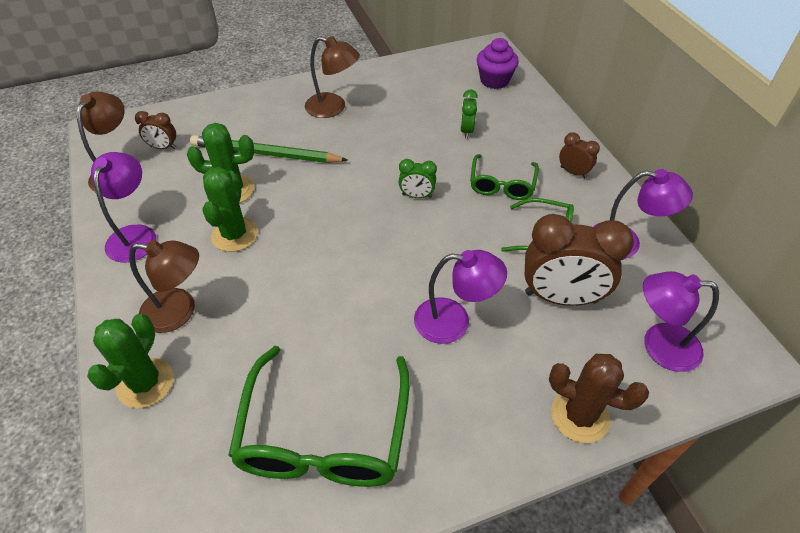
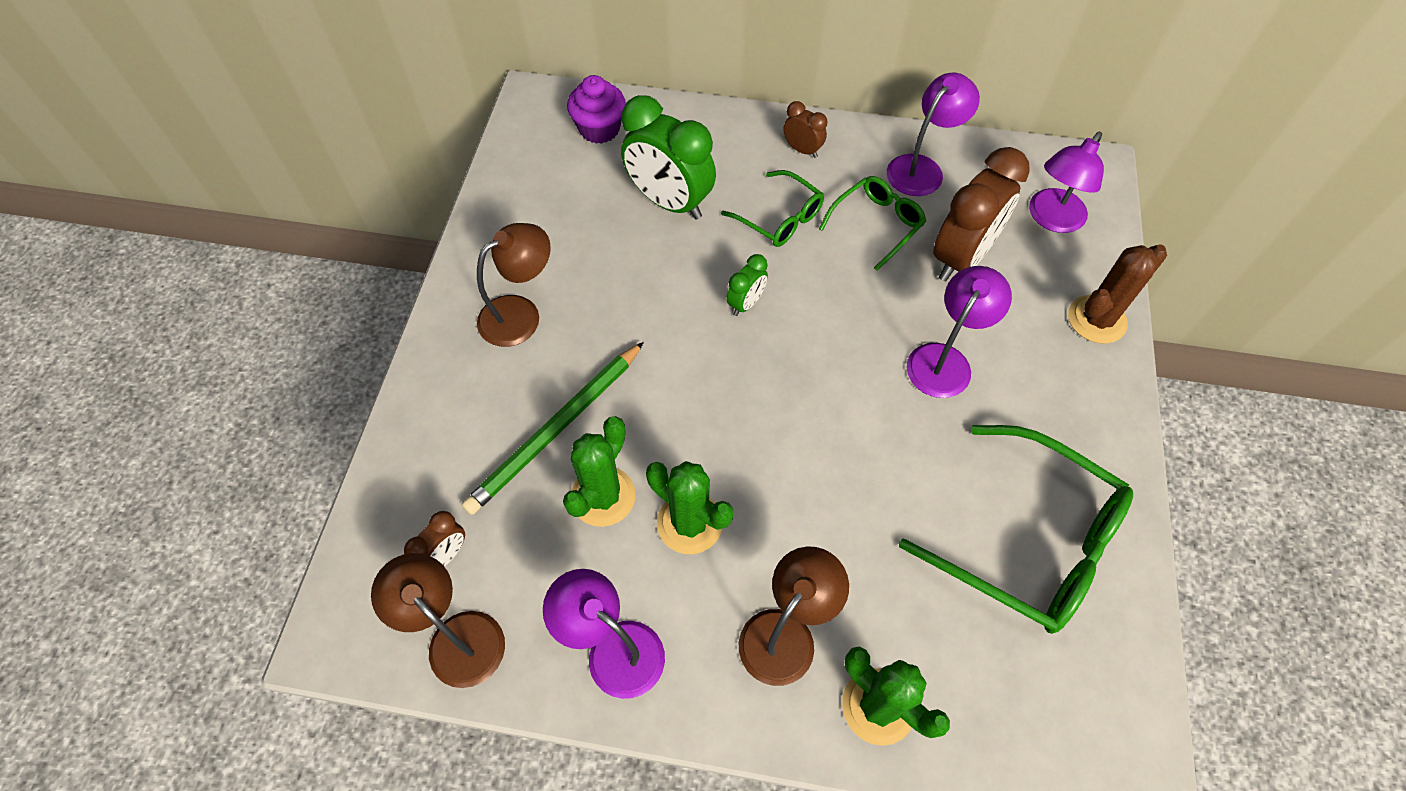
camera: 60 degrees left, 10 degrees up
(466, 131) = (670, 202): green clock -> green clock, size x2.09
(573, 172) = (802, 150): brown clock -> brown clock turned 60 degrees clockwise

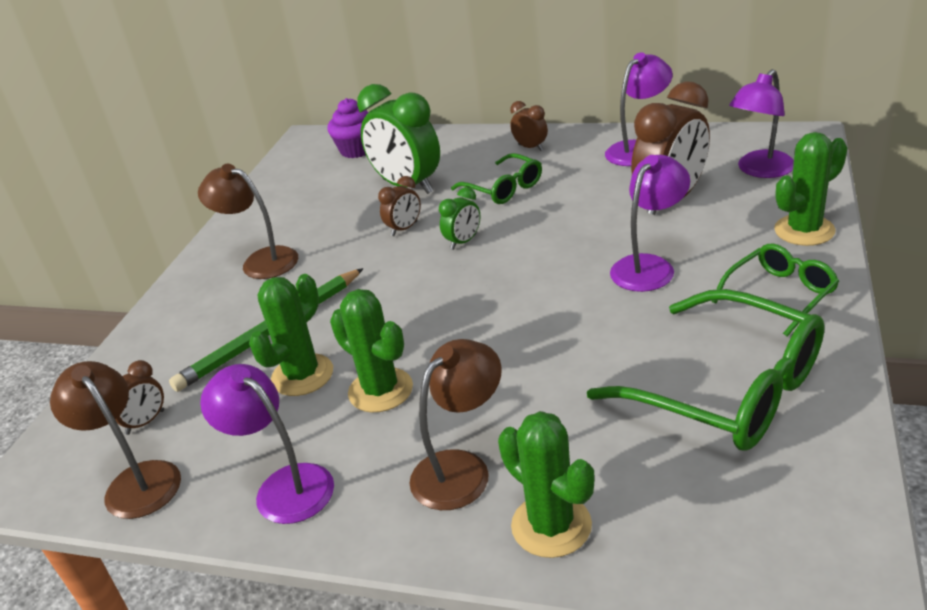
camera: 10 degrees right, 25 degrees down
(520, 314) = (260, 261): brown lamp -> brown lamp turned 120 degrees counterclockwise
(677, 275) = (404, 229): none -> brown clock
(877, 224) = (592, 185): green glasses -> green glasses (780, 294)
(1096, 319) = (804, 230): brown cactus -> green cactus

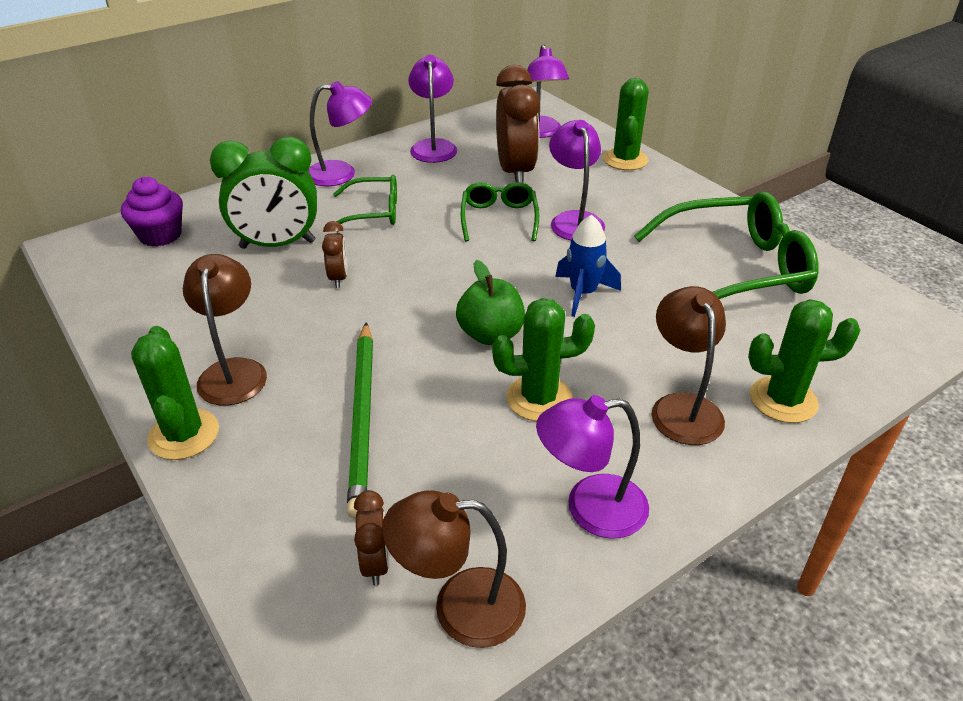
camera: 55 degrees left, 5 degrees up
(260, 261) = (234, 371): brown lamp -> brown lamp turned 105 degrees clockwise
(302, 375) = (456, 429): green cactus -> green cactus (184, 434)
(428, 324) = (490, 334): none -> green apple
(463, 242) = (411, 264): green clock -> none
(530, 147) = (341, 174): brown clock -> purple lamp
(546, 332) = (583, 293): none -> blue rocket
(780, 294) = (673, 202): green glasses -> green glasses (499, 218)

